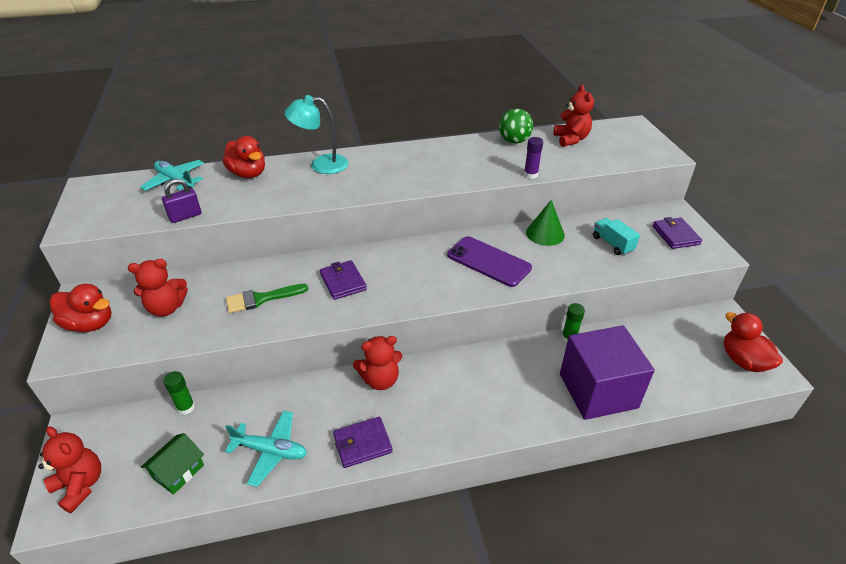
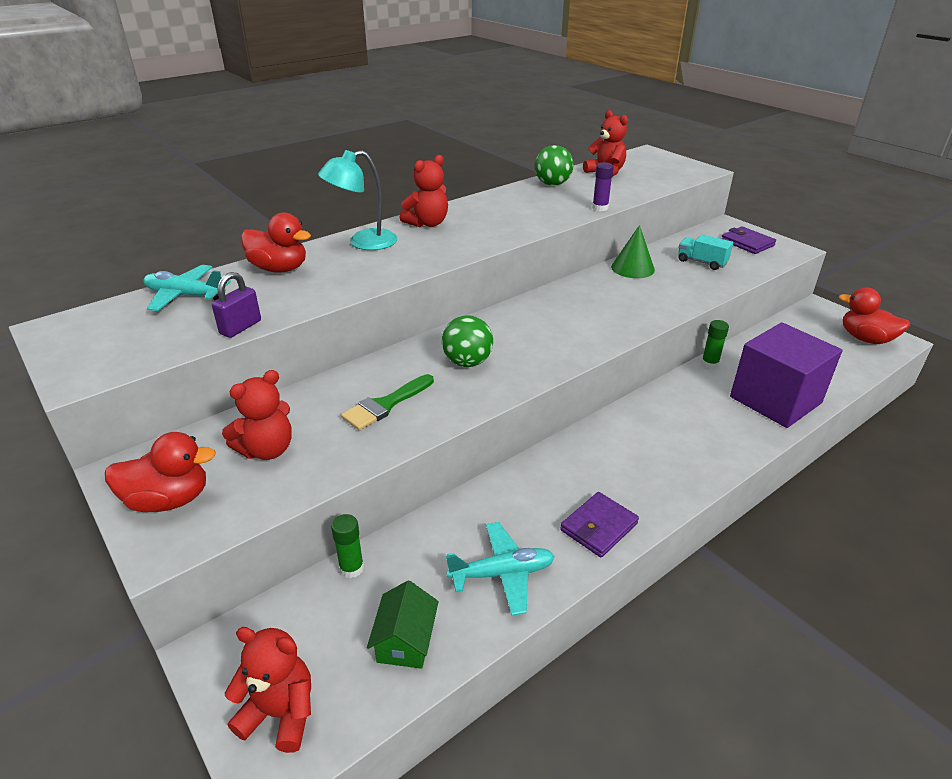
camera: 25 degrees left, 5 degrees down
(343, 282) = (467, 362): purple wallet -> green ball
(380, 380) = (561, 459): red teddy bear -> red teddy bear (427, 223)
(488, 261) = (603, 304): purple phone -> none

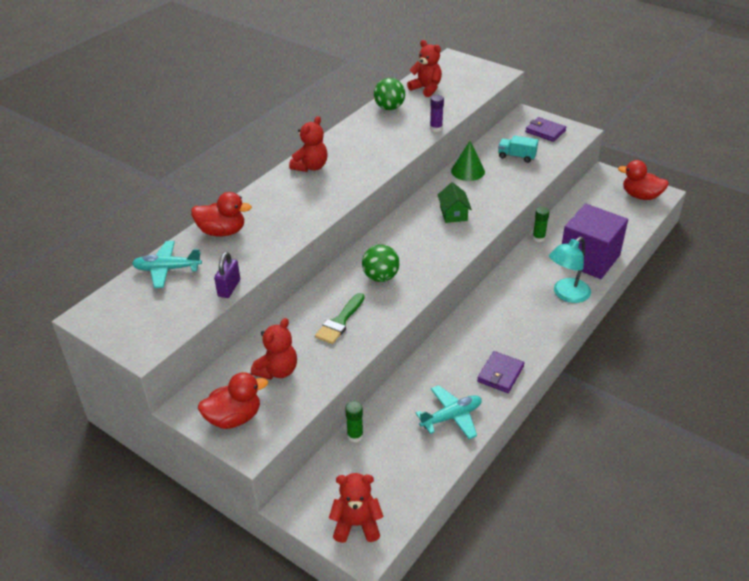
camera: 15 degrees left, 5 degrees up
(363, 242) = (271, 195): turquoise lamp -> turquoise lamp (566, 295)
(405, 641) = (410, 469): green house -> green house (453, 214)

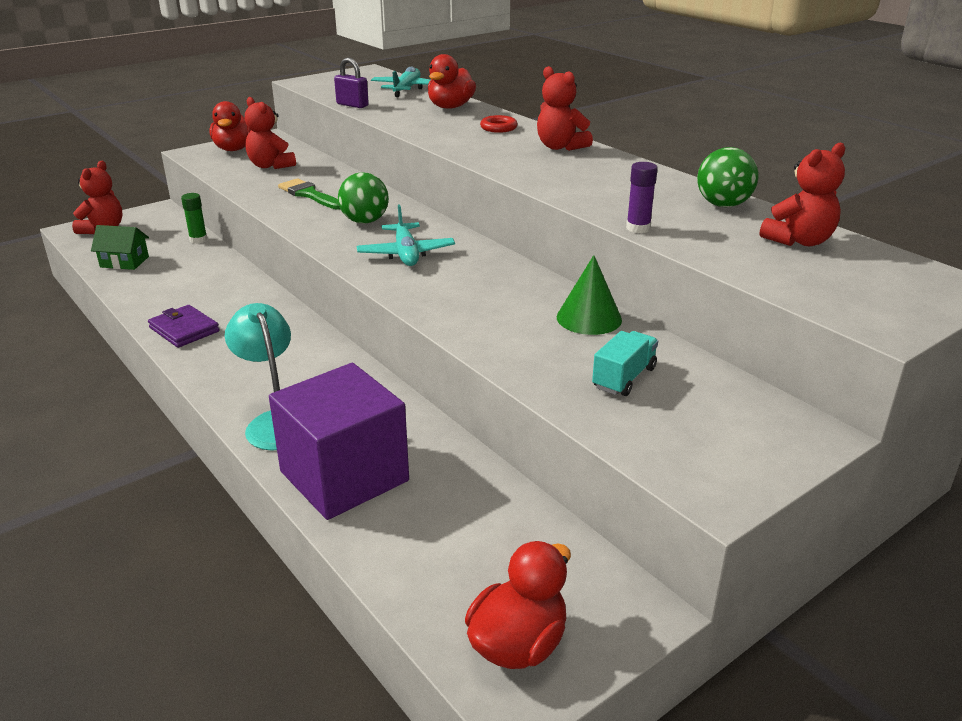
camera: 105 degrees right, 10 degrees down
(274, 198) = (498, 128): none -> red ring
(451, 417) = (160, 288): turquoise plane -> turquoise plane (406, 254)
(453, 214) = (468, 285): green house -> green house (124, 262)
(538, 238) = (440, 433): green glue stick -> none
(545, 131) = (726, 440): purple wallet -> none

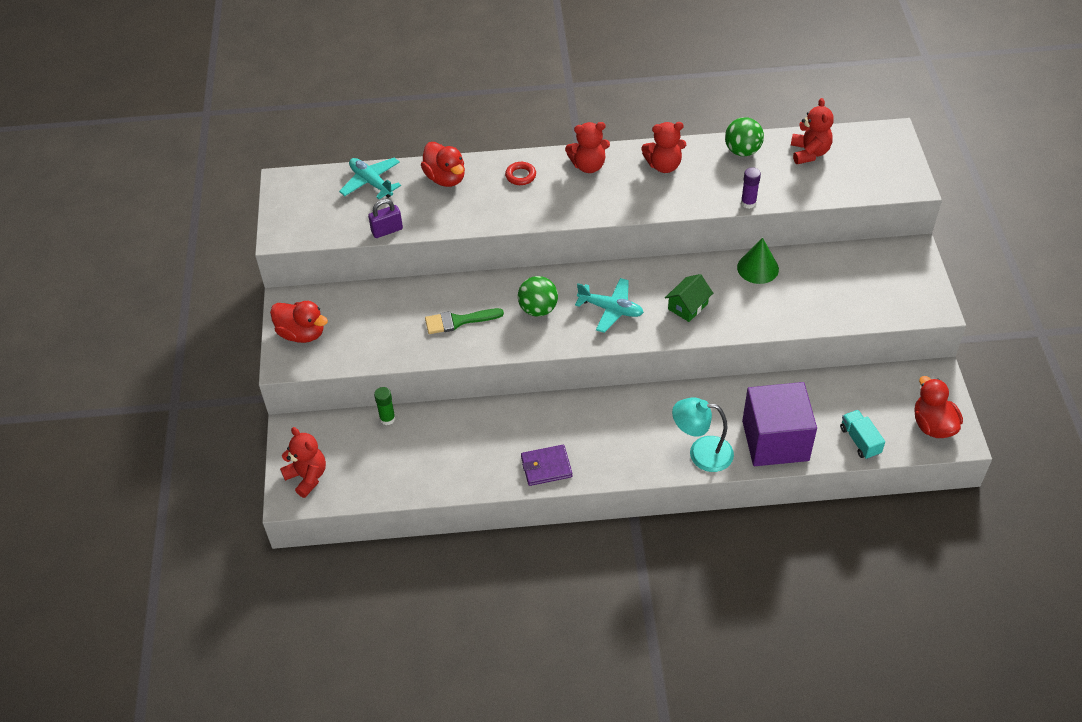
camera: 55 degrees left, 20 degrees up
(124, 262) = (394, 476): green house -> green house (688, 306)
(270, 166) = (369, 323): red teddy bear -> red teddy bear (664, 165)
(624, 378) = (827, 287): turquoise truck -> turquoise truck (860, 441)

